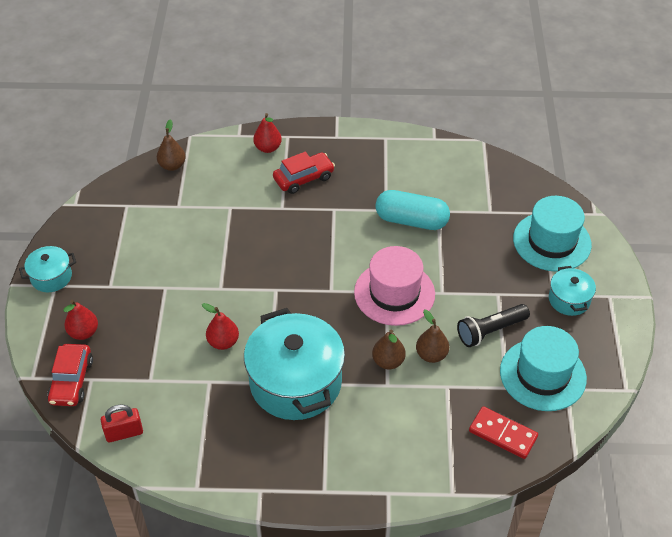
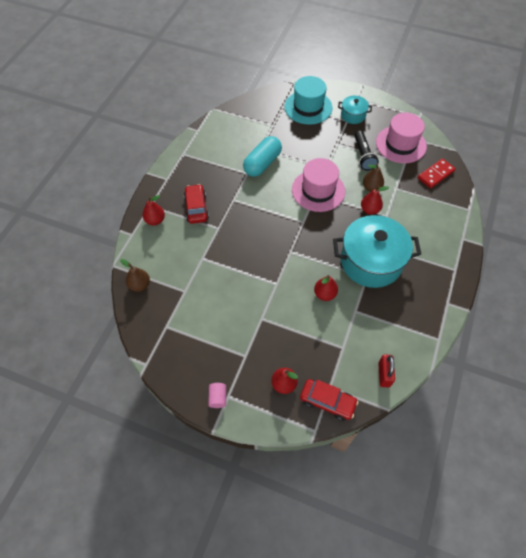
camera: 70 degrees left, 10 degrees up
(51, 277) = (218, 397): turquoise pot -> pink cylinder
(388, 361) = (370, 210): brown pear -> red pear
(542, 374) = (401, 144): turquoise hat -> pink hat

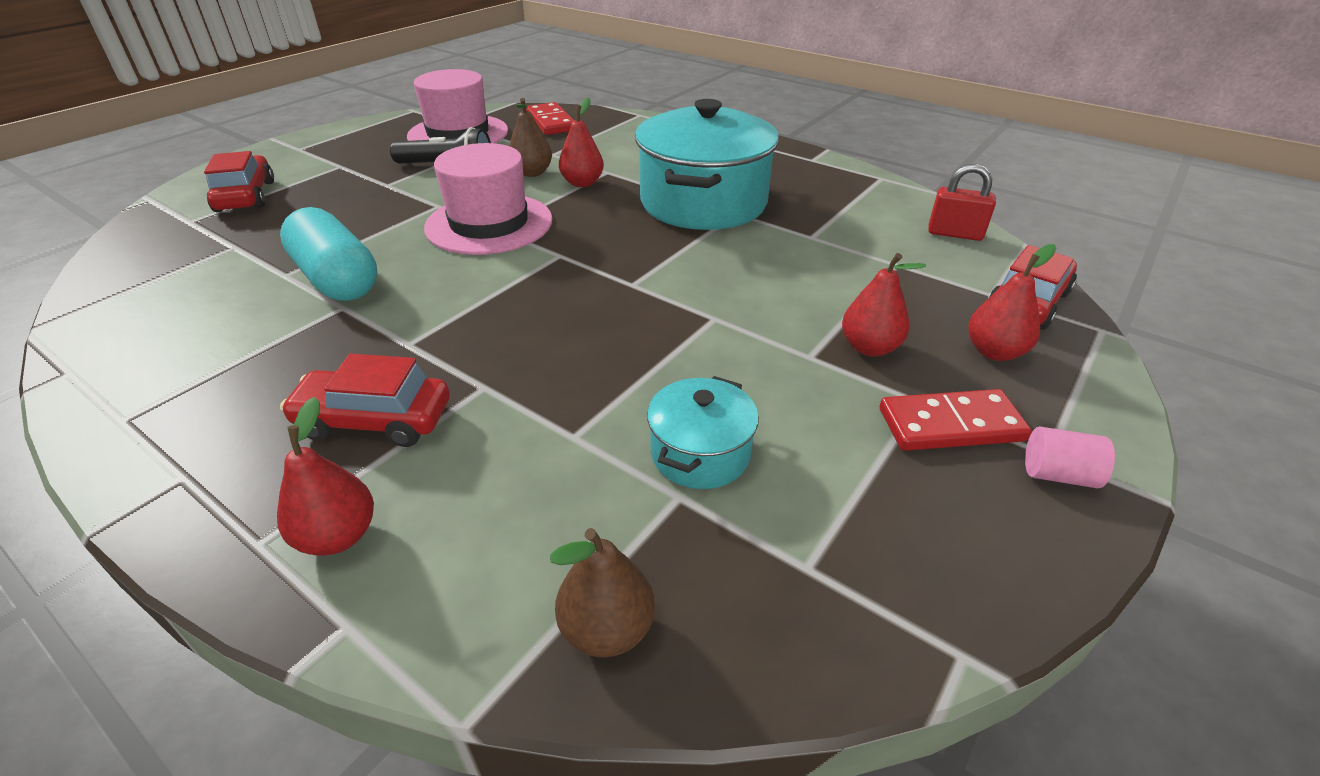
camera: 75 degrees left, 20 degrees down
(234, 365) = (950, 425): none -> red domino
(308, 107) = (246, 196): turquoise hat -> red car
(324, 294) = (762, 261): red pear -> red pear (869, 347)
(353, 115) = (336, 158): turquoise pot -> turquoise pot (700, 453)

